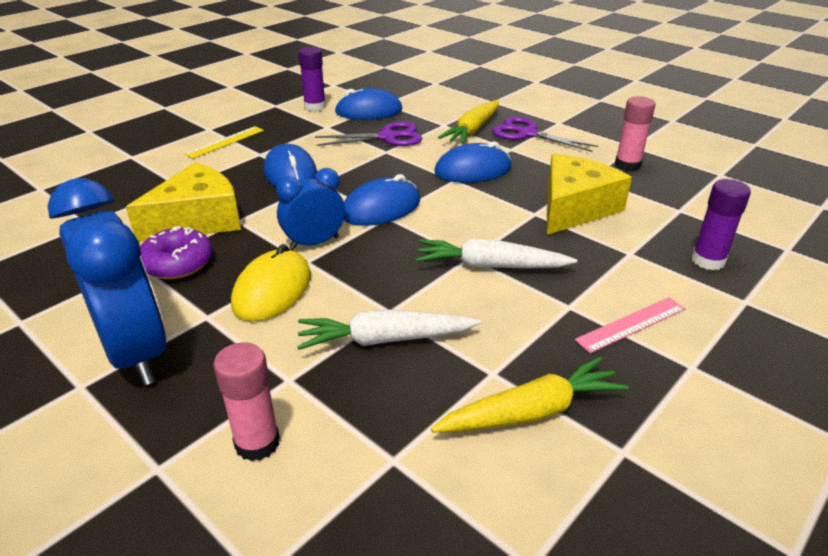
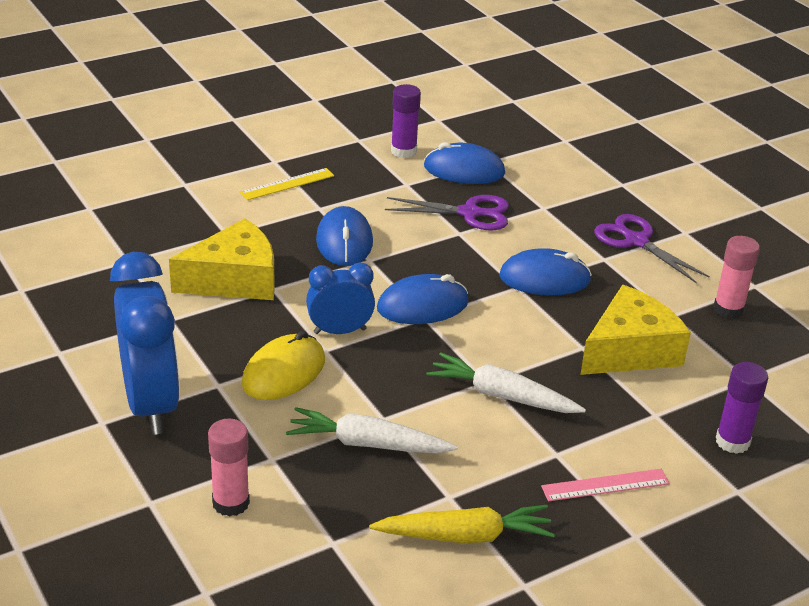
camera: 15 degrees right, 0 degrees up
(177, 263) = (204, 324): purple donut -> none
(473, 130) = (574, 223): yellow carrot -> none

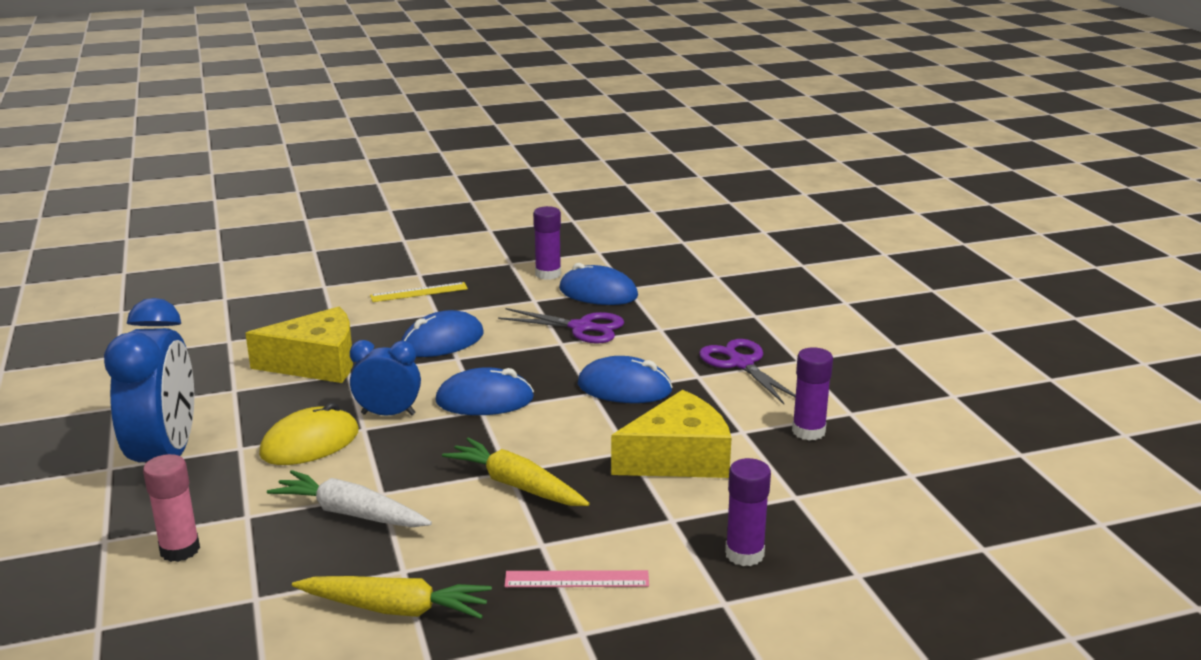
camera: 15 degrees right, 10 degrees down
(344, 241) = (442, 341): blue mouse -> blue mouse turned 45 degrees clockwise
(502, 396) = (516, 485): white carrot -> yellow carrot
(728, 309) = (808, 431): pink glue stick -> purple glue stick

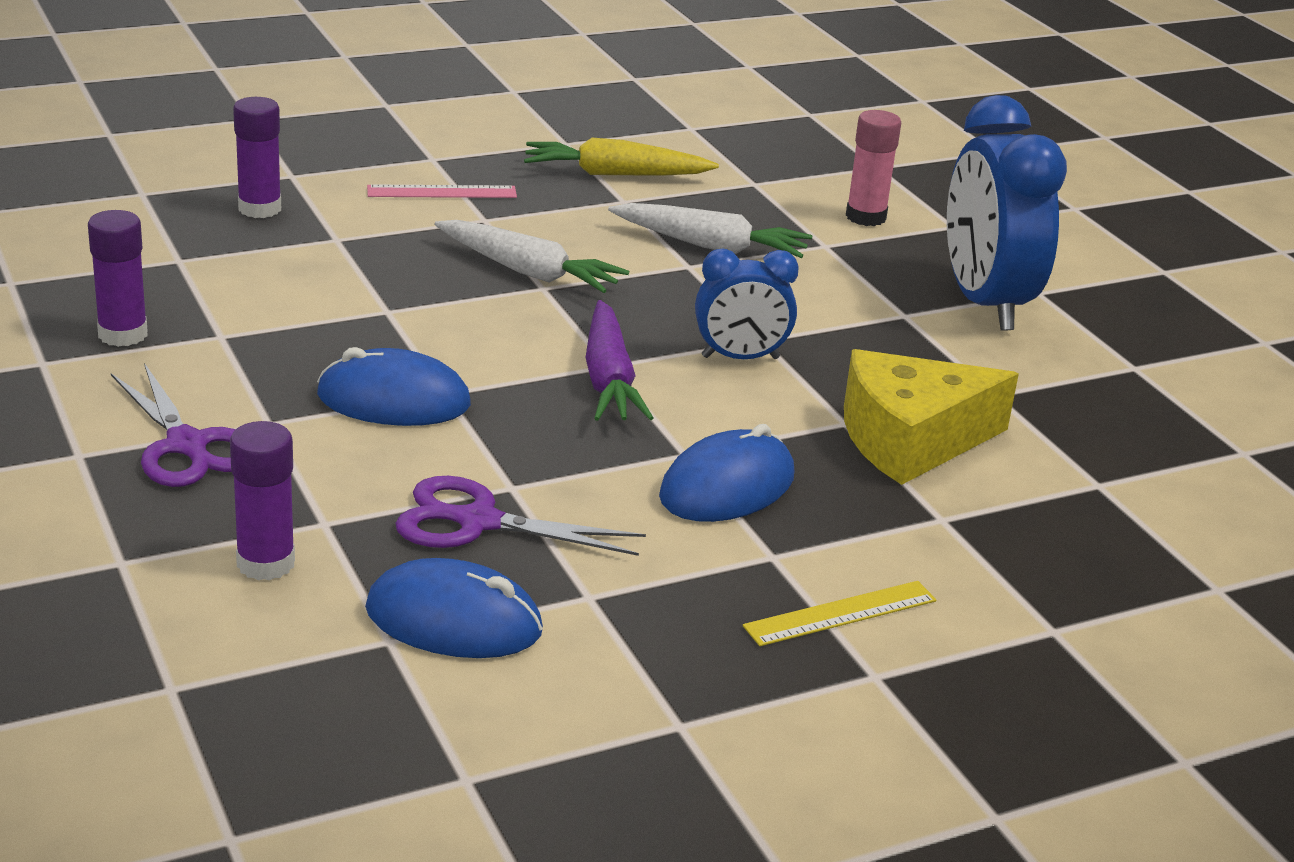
camera: 170 degrees right, 5 degrees up
(310, 443) = (818, 319): yellow mouse -> none
(484, 400) = (609, 379): blue mouse -> purple carrot
(516, 485) = (528, 271): yellow carrot -> white carrot
(548, 274) = (578, 682): purple glue stick -> purple glue stick (266, 563)
(678, 458) = (320, 301): yellow cheese -> none

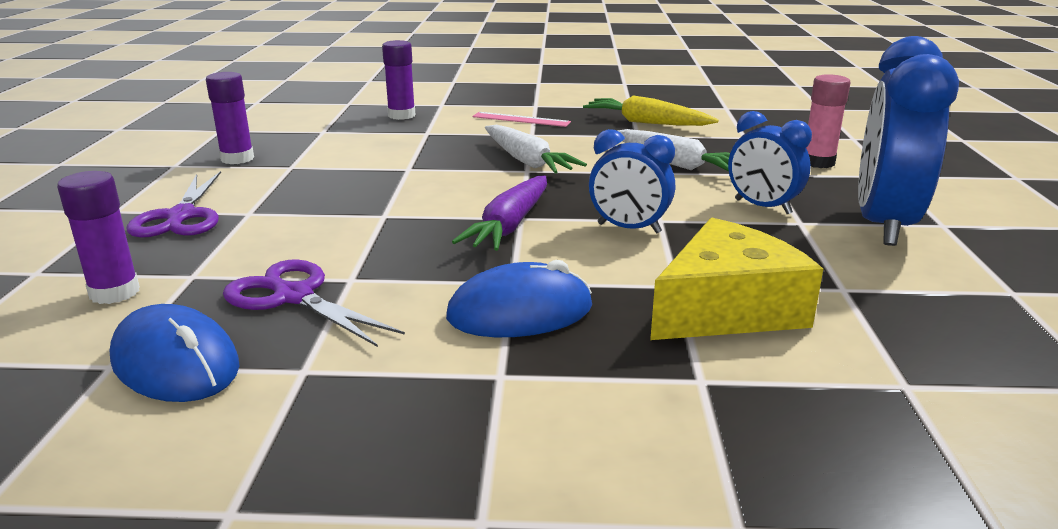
camera: 30 degrees right, 5 degrees down
(393, 400) = (344, 213): blue mouse -> none
(840, 613) = (510, 444): yellow ruler -> none
(853, 299) = (762, 207): none -> blue clock
(911, 440) = (727, 309): yellow cheese -> yellow cheese turned 135 degrees clockwise

